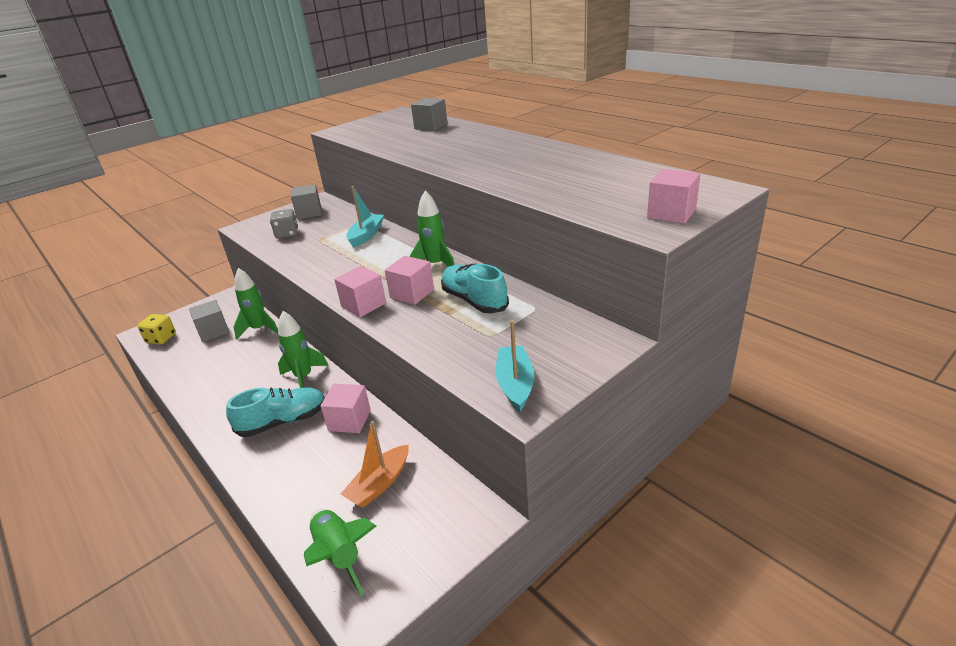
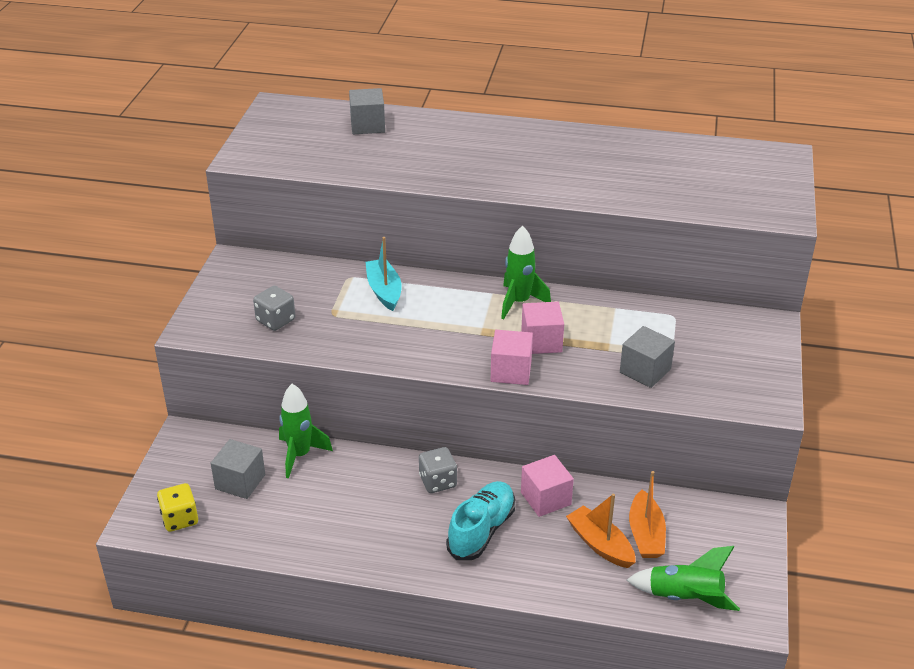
camera: 40 degrees left, 5 degrees up
(304, 377) = (438, 481): green rocket -> grey dice
(309, 213) = (254, 282): grey cube -> grey cube (645, 371)
(339, 473) = (600, 544): none -> orange boat
(474, 301) = (611, 328): turquoise shoe -> none
(515, 384) = (743, 389): turquoise boat -> none
(671, 213) = (774, 193): pink cube -> none

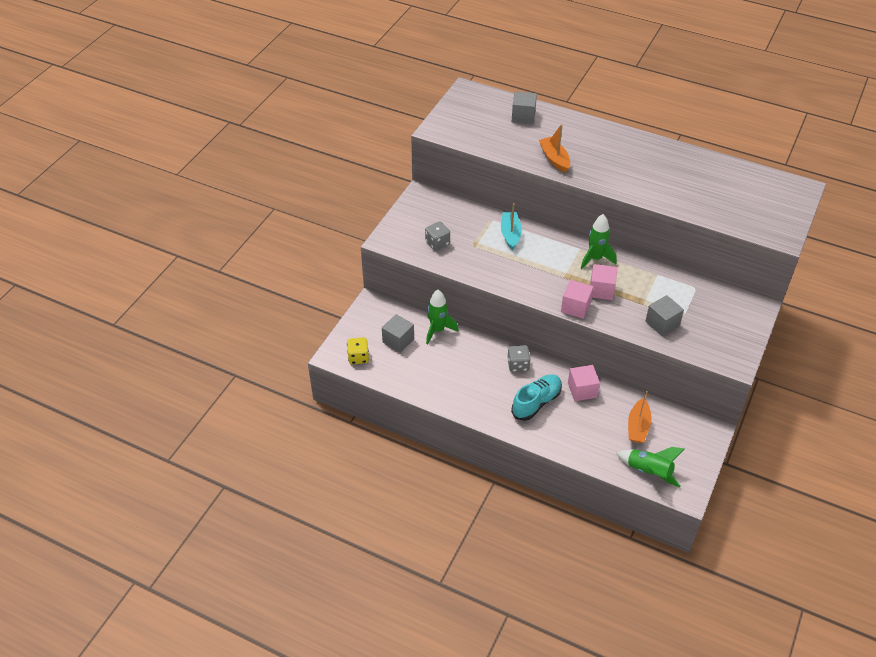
camera: 15 degrees right, 10 degrees up
(600, 544) = (607, 427): orange boat -> orange boat (554, 159)

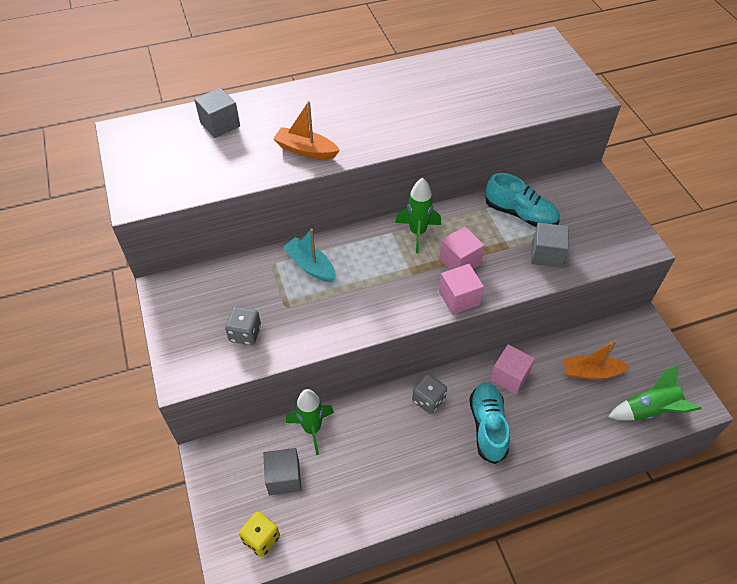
camera: 45 degrees left, 5 degrees up
(638, 426) = (591, 372): orange boat -> orange boat turned 120 degrees clockwise
(676, 292) = (520, 214): none -> turquoise shoe

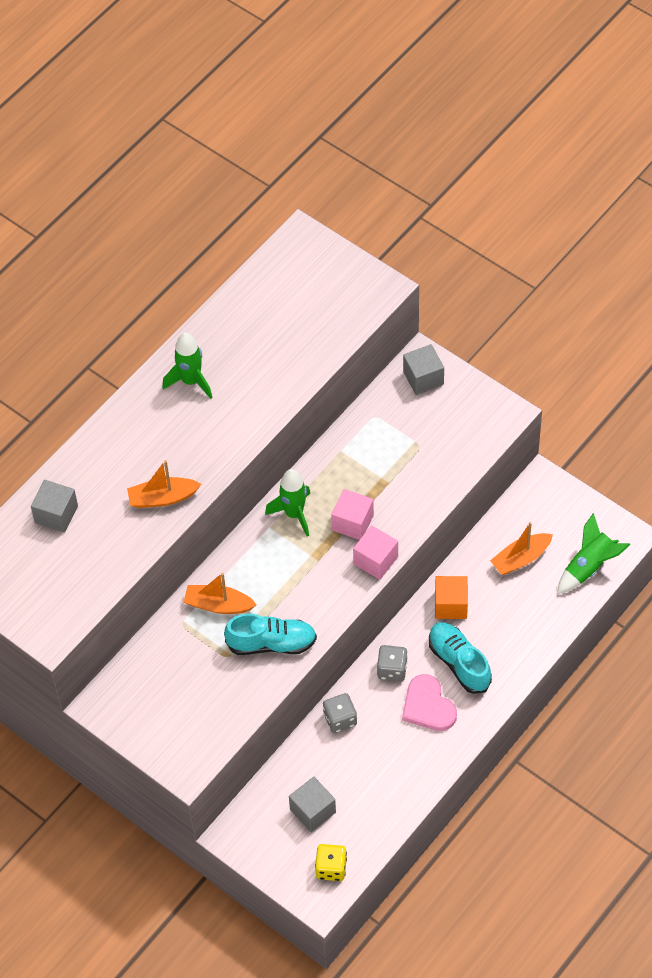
camera: 30 degrees left, 5 degrees up
(245, 334) = (211, 702): grey dice -> grey dice (340, 719)
(310, 266) = (218, 605): turquoise boat -> orange boat
(312, 429) = (306, 756): green rocket -> green rocket (191, 381)
(438, 447) = (428, 706): none -> pink heart
(509, 376) = (451, 605): pink cube -> orange cube
(520, 214) = (377, 439): turquoise shoe -> turquoise shoe (271, 643)
(546, 254) = (426, 471): grey cube -> grey cube (423, 378)

